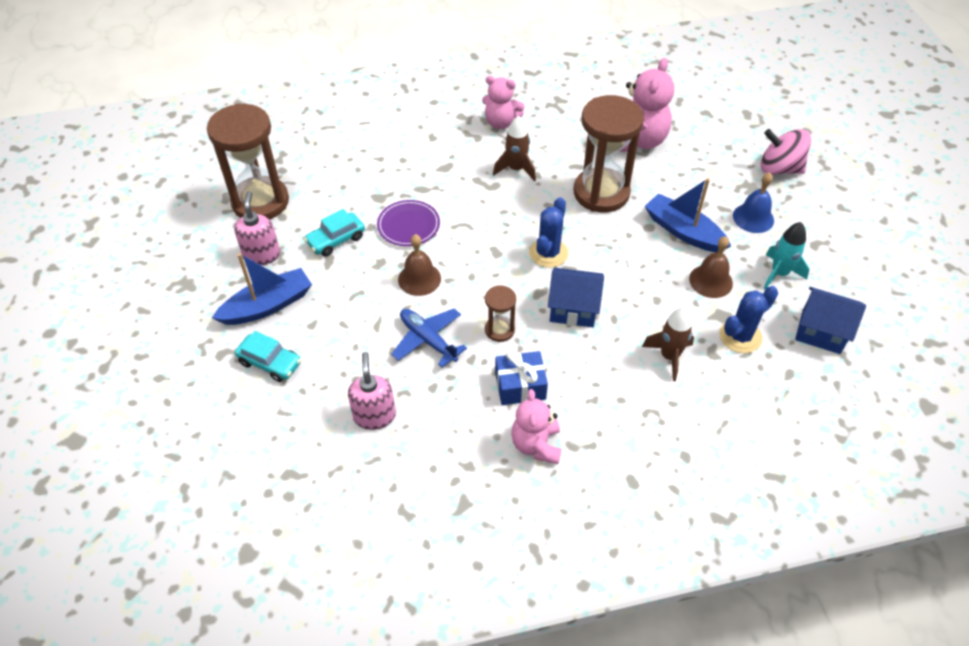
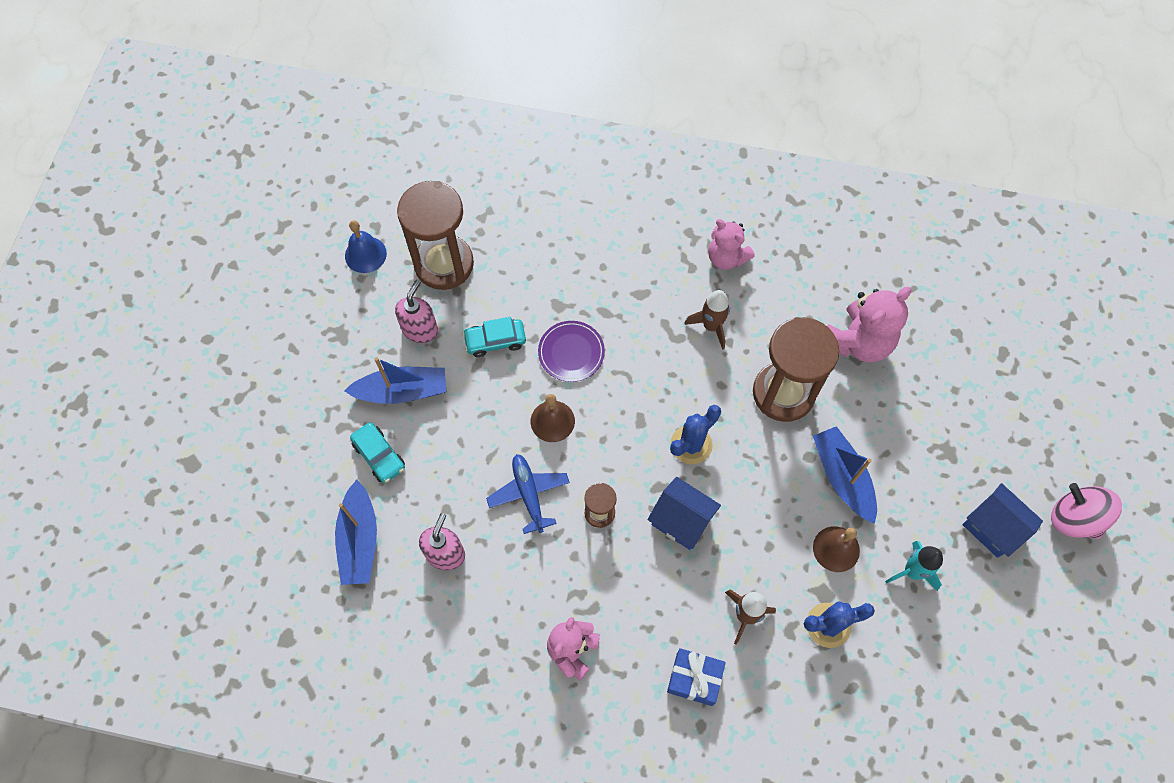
camera: 25 degrees right, 15 degrees up
(283, 437) = (359, 540): none -> blue boat
(520, 386) = (588, 582): blue gift -> blue gift (694, 679)
(753, 218) = (926, 492): blue bell -> blue bell (365, 254)
(779, 168) = (994, 442): pink spinning top -> pink spinning top (1074, 519)
(821, 332) = (913, 657): blue house -> blue house (993, 527)

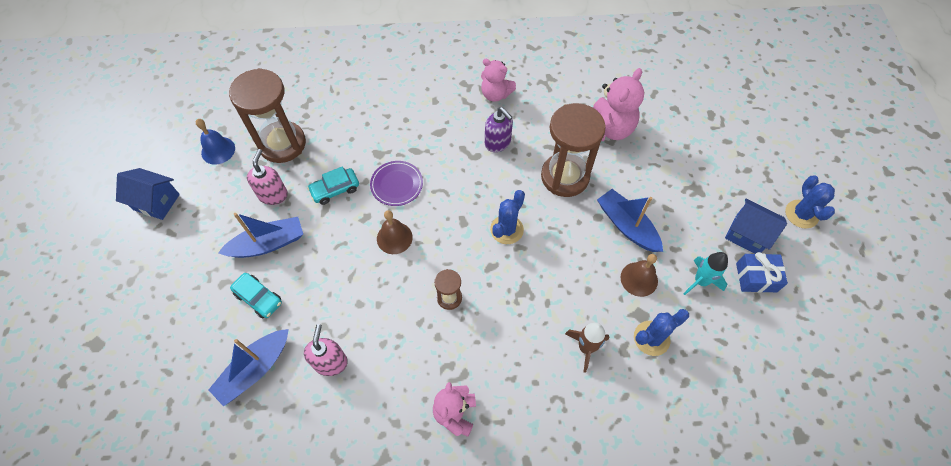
camera: 15 degrees left, 5 degrees down
(359, 540) = (255, 370): blue boat -> blue boat turned 60 degrees clockwise
(528, 494) = (389, 298): blue plane -> none
(681, 520) = (515, 287): blue house -> blue house (156, 202)
(694, 679) = (560, 409): blue gift -> blue gift (756, 277)
(711, 326) = (498, 142): brown rocket -> purple soap dispenser
(1074, 519) = (801, 214): pink spinning top -> blue cactus

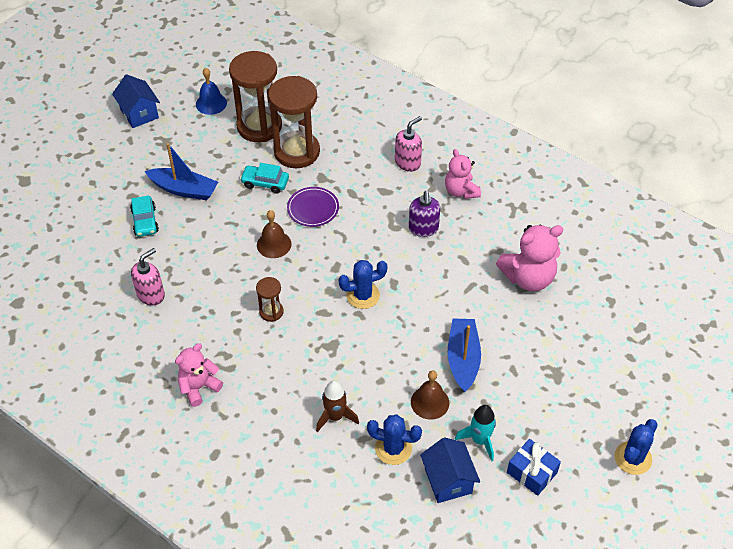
camera: 40 degrees right, 10 degrees down
(255, 370) = (100, 264): blue boat -> none
(273, 195) = (219, 158): pink soap dispenser -> pink soap dispenser (408, 162)
(565, 177) = (451, 289): brown hourglass -> brown hourglass (297, 152)
(747, 234) = (562, 437): blue house -> blue house (448, 480)

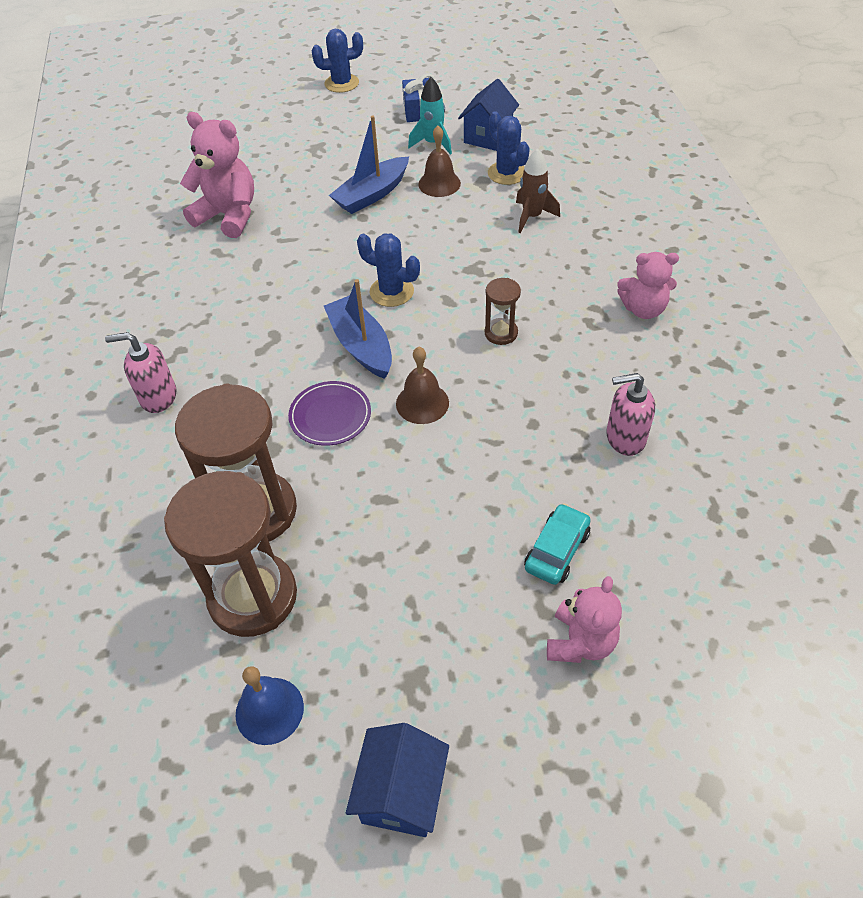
camera: 135 degrees left, 0 degrees up
(184, 189) = (460, 564): blue boat -> blue boat (361, 346)
(265, 183) = (346, 493): turquoise car -> none
(423, 228) = (250, 314): purple soap dispenser -> none
(461, 191) = (158, 326): pink teddy bear -> pink teddy bear (580, 642)

